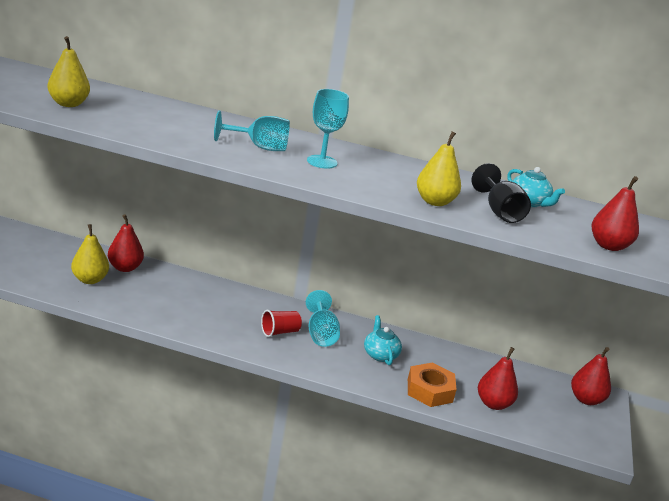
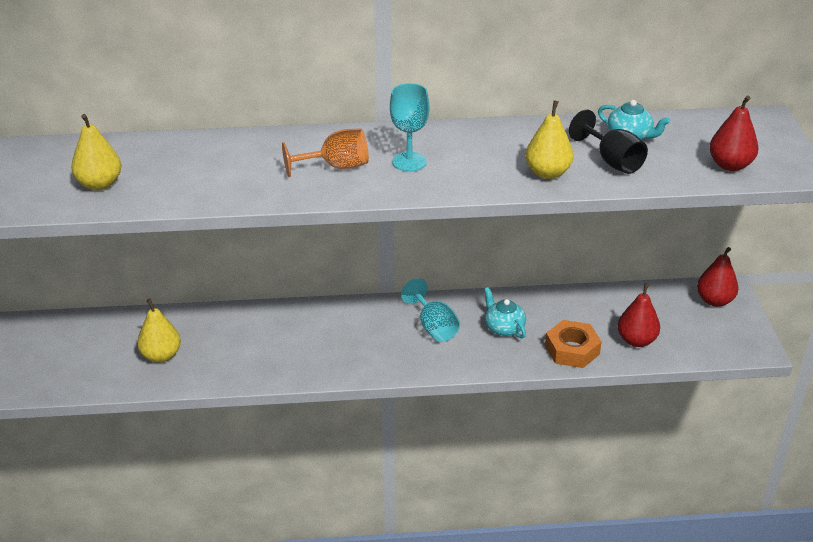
camera: 15 degrees left, 10 degrees up
(125, 268) = (186, 325): red pear -> none
(259, 147) = (336, 167): turquoise goblet -> orange goblet
(280, 332) = (393, 341): red cup -> none

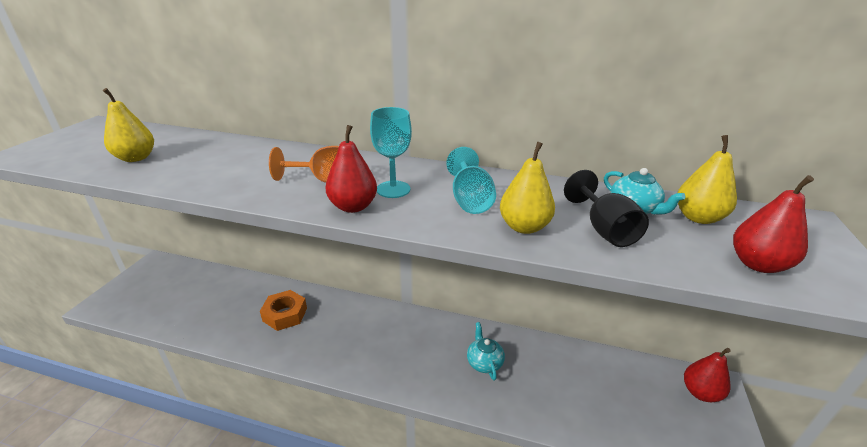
camera: 20 degrees right, 5 degrees down
(161, 355) = (214, 310): yellow pear -> yellow pear (698, 218)
(433, 327) = (425, 344): turquoise goblet -> turquoise goblet (470, 200)
(572, 350) = (538, 406): orange nut -> orange nut (285, 314)
(636, 340) = (606, 415): red pear -> red pear (353, 207)

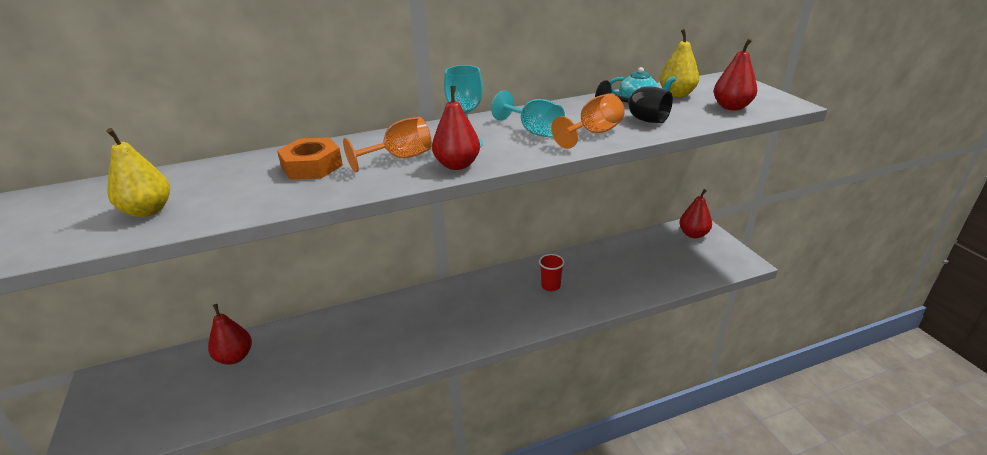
camera: 35 degrees left, 0 degrees up
(223, 288) = (235, 357): none -> red pear
(285, 314) = (338, 342): orange nut -> orange nut (312, 166)
(484, 362) = (550, 286): turquoise teapot -> red cup
(524, 227) = (593, 133): yellow pear -> orange goblet

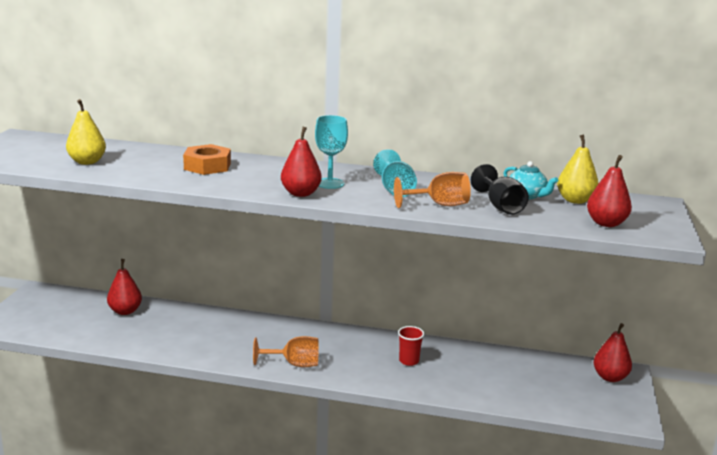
camera: 30 degrees right, 10 degrees down
(399, 158) = (270, 178): orange goblet -> orange goblet (294, 364)

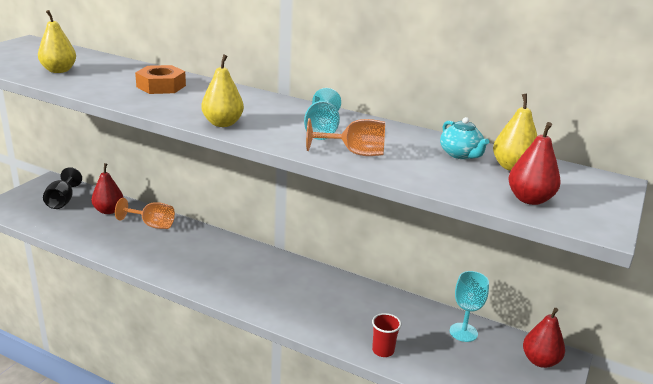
camera: 15 degrees right, 5 degrees up
(294, 364) = (224, 287): orange goblet -> orange goblet (151, 225)
(301, 193) = (222, 123): red pear -> yellow pear
(330, 183) = (261, 116): turquoise goblet -> turquoise goblet (463, 332)
(409, 361) = (335, 304): red cup -> red cup (383, 350)
(500, 206) = (421, 163): black goblet -> black goblet (62, 201)

